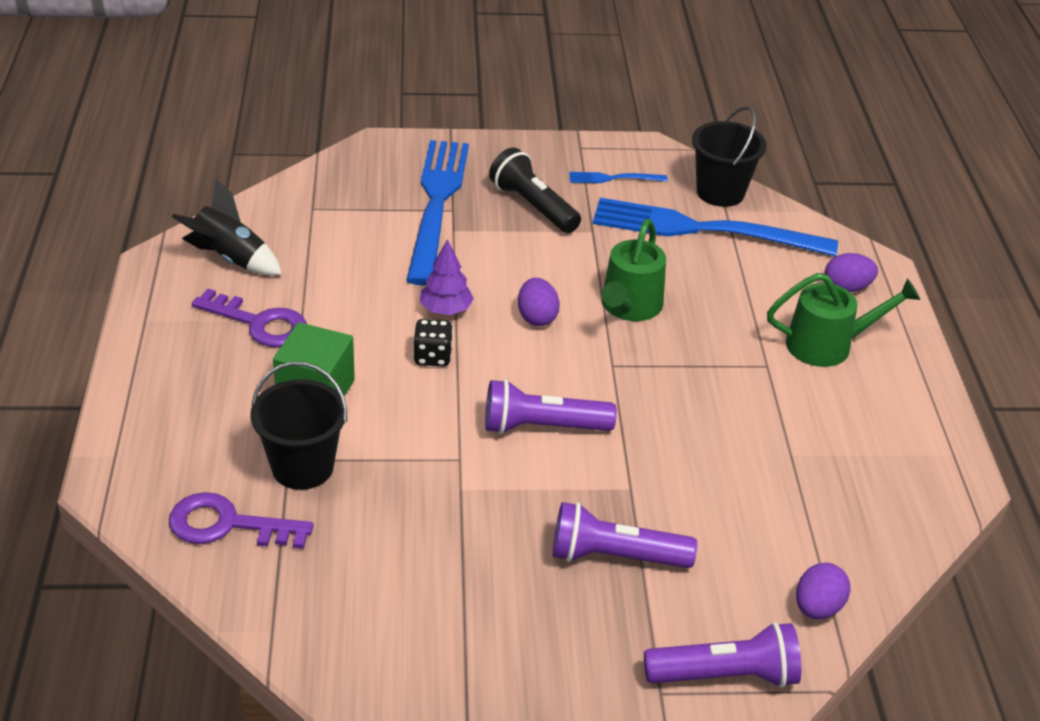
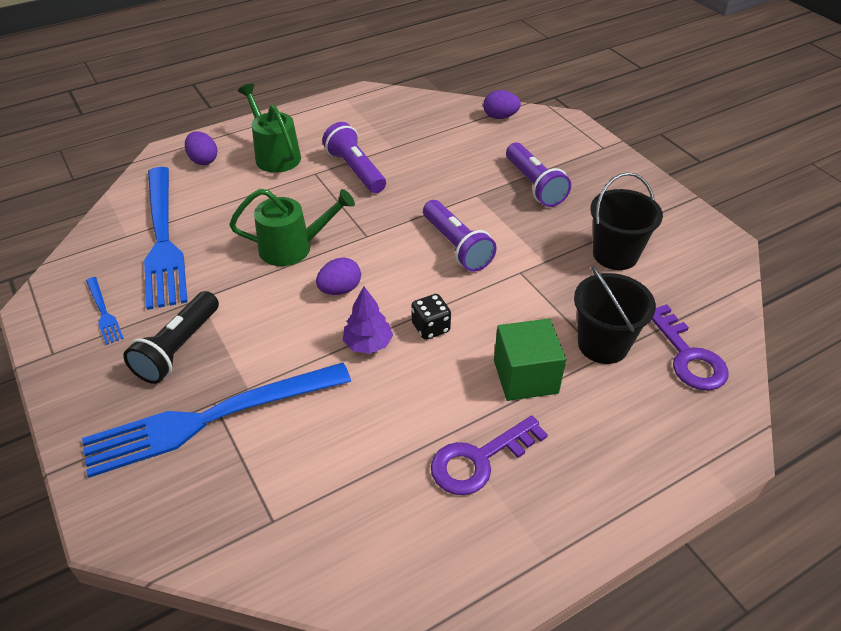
camera: 115 degrees left, 5 degrees up
(230, 259) = (405, 544): black rocket -> none
(259, 323) = (479, 460): purple key -> purple key turned 120 degrees counterclockwise
(720, 192) = (99, 245): black bucket -> black bucket (615, 254)
(725, 675) = (571, 132): purple flashlight -> purple flashlight (355, 170)

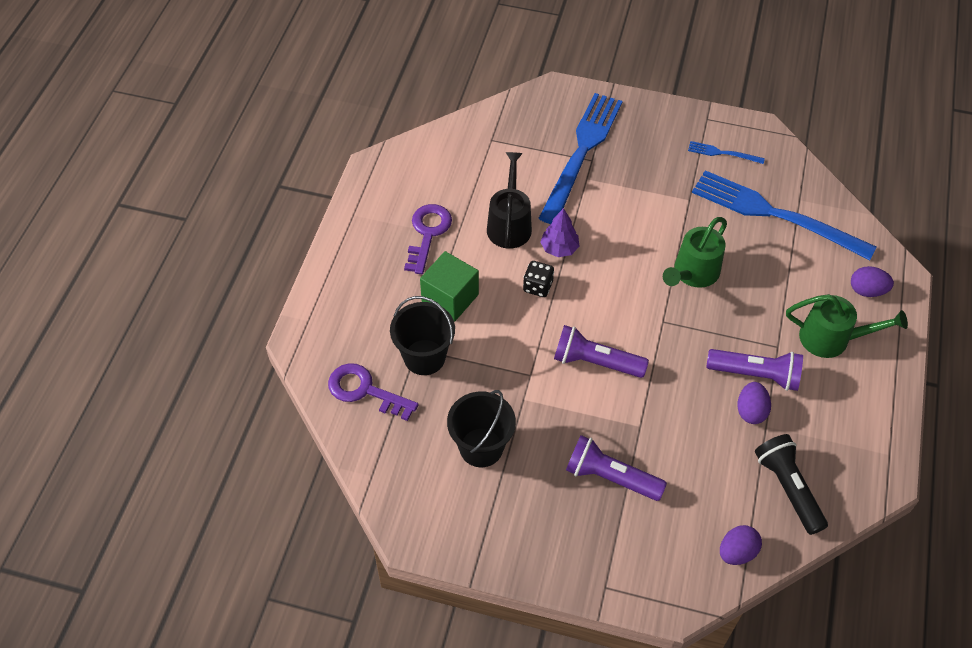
camera: 135 degrees right, 10 degrees up
(178, 348) = (652, 168): black flashlight -> black flashlight (787, 488)
(340, 289) = (622, 268): purple egg -> purple egg (750, 411)
(383, 402) = (509, 224): none -> black watering can

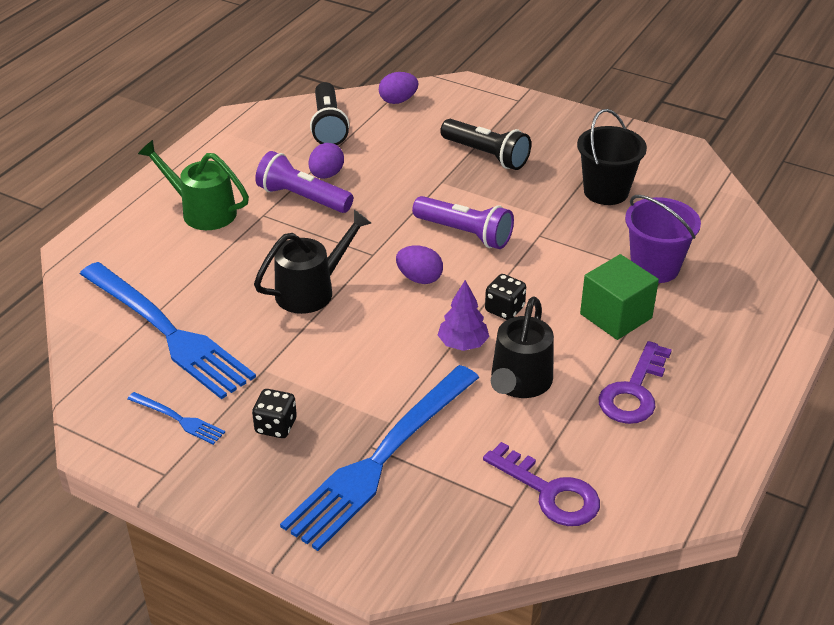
camera: 165 degrees left, 15 degrees down
(365, 390) = (725, 251): purple key -> purple key (550, 492)
(424, 357) = (655, 267): black bucket -> purple bucket
(610, 477) = (486, 155): purple flashlight -> black flashlight
(658, 161) = (276, 426): none -> black dice
(692, 274) = (312, 290): green watering can -> black watering can
(867, 291) = (128, 242): purple egg -> purple egg (419, 278)

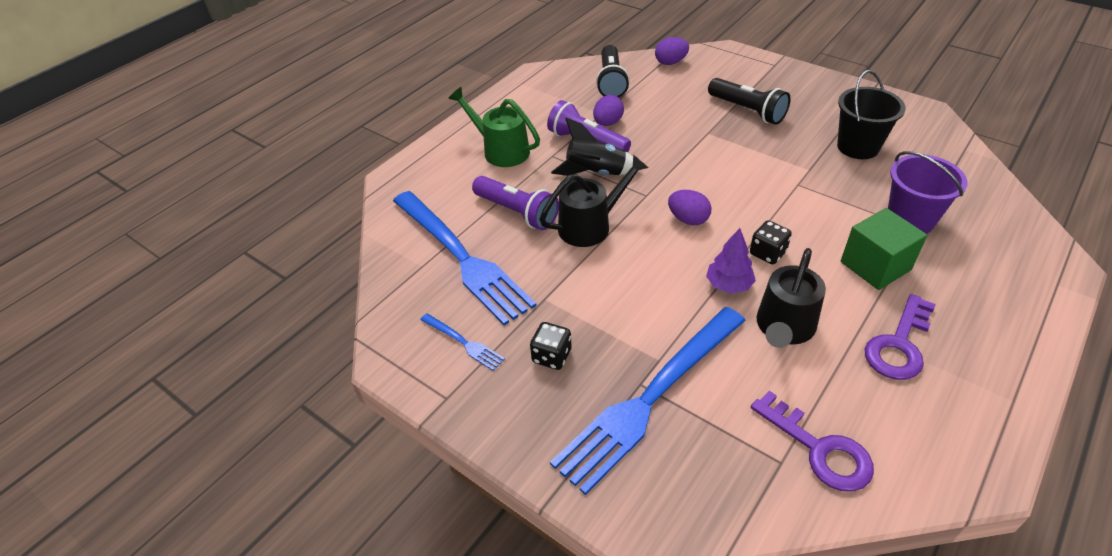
camera: 10 degrees right, 5 degrees up
(314, 233) = (595, 173): none -> black rocket
(465, 233) = (729, 179): purple flashlight -> purple flashlight (517, 212)

